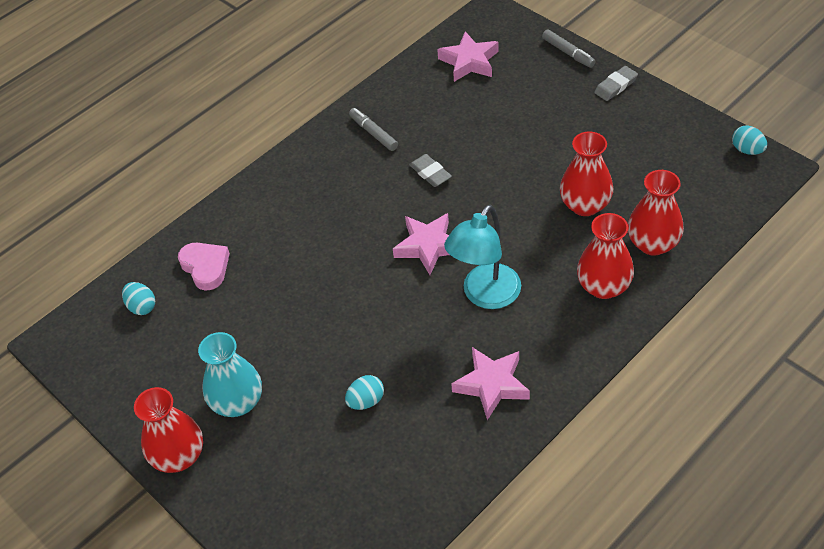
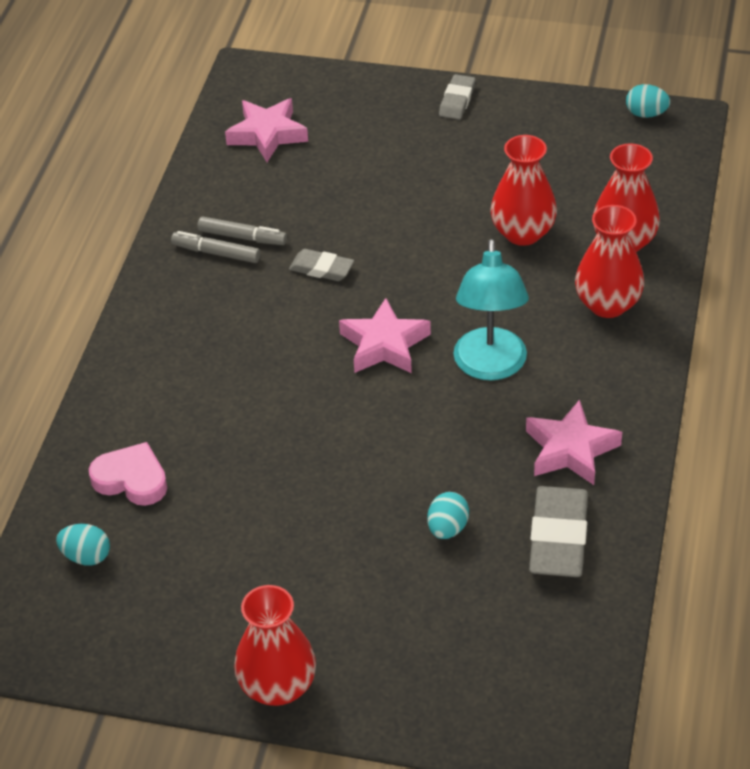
camera: 35 degrees left, 5 degrees down
(237, 402) = (299, 599): turquoise vase -> none
(433, 447) = (558, 537): none -> grey eraser
(568, 53) = (375, 85): grey marker -> grey marker (242, 237)

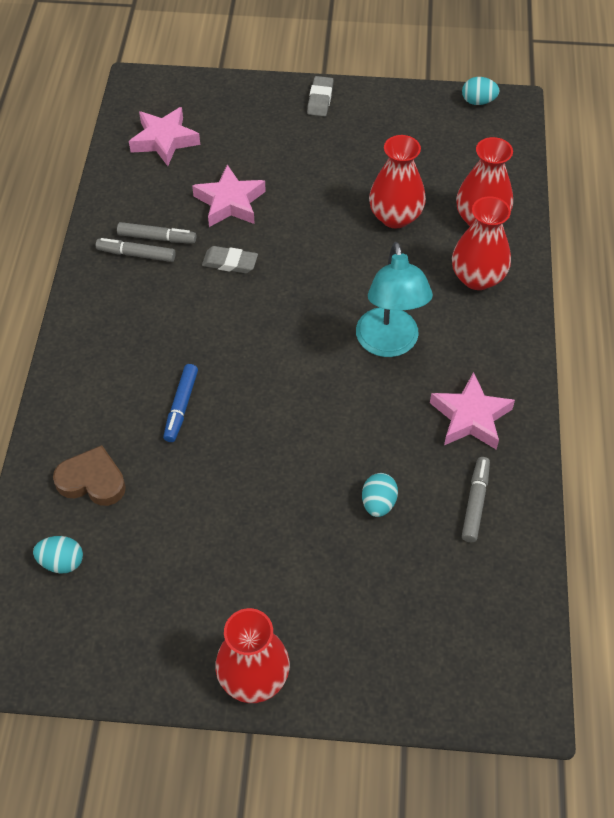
camera: 10 degrees left, 10 degrees up
(131, 479) = (92, 480): pink heart -> brown heart
(242, 413) = (181, 406): none -> blue marker
(384, 344) = (295, 330): pink star -> pink star (230, 202)
(558, 537) = (475, 503): grey eraser -> grey marker

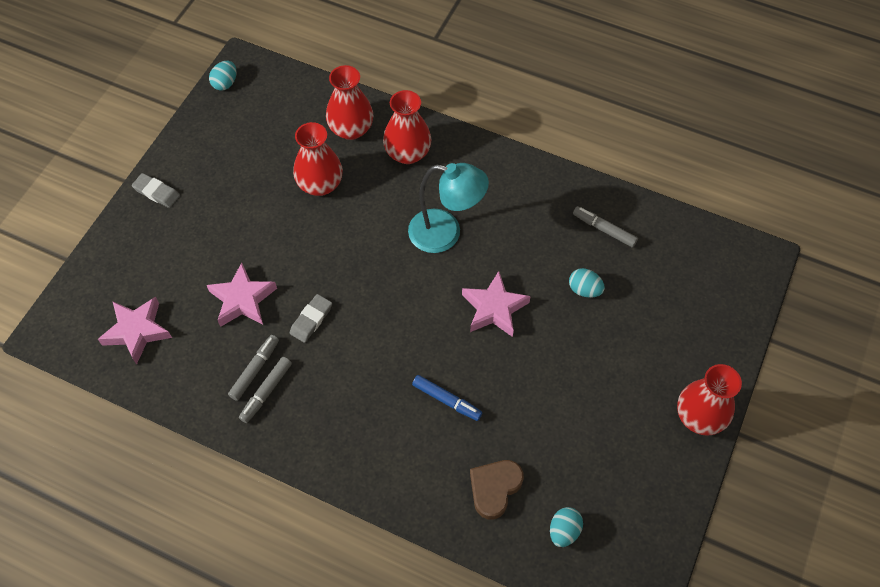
camera: 70 degrees left, 5 degrees up
(470, 417) = (532, 205): pink star -> pink star (494, 308)

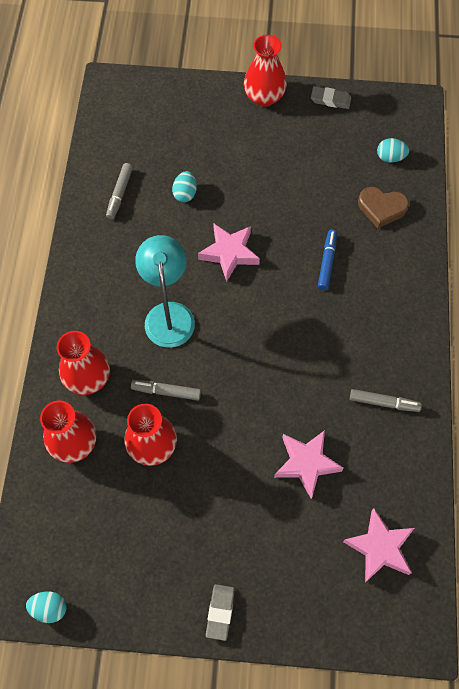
camera: 110 degrees left, 5 degrees up
(255, 370) = (368, 421): grey marker -> grey marker (166, 392)
(311, 320) = (301, 394): grey eraser -> grey eraser (330, 100)

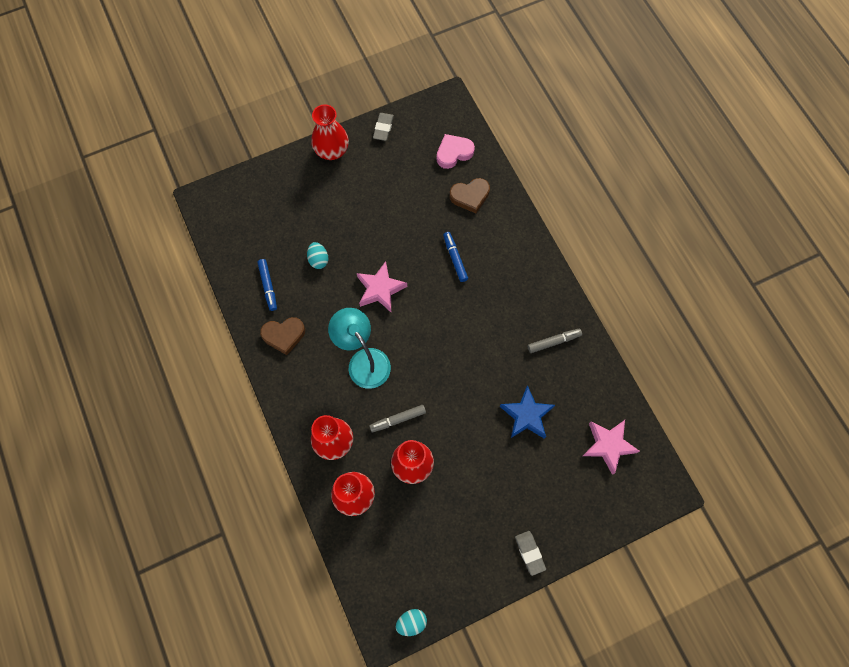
camera: 30 degrees left, 5 degrees up
(105, 248) = (284, 335): none -> brown heart
(120, 194) = (268, 286): grey marker -> blue marker
(306, 463) = (526, 415): pink star -> blue star
(330, 100) = (383, 128): grey eraser -> grey eraser turned 60 degrees counterclockwise
(390, 157) = (453, 153): turquoise egg -> pink heart

